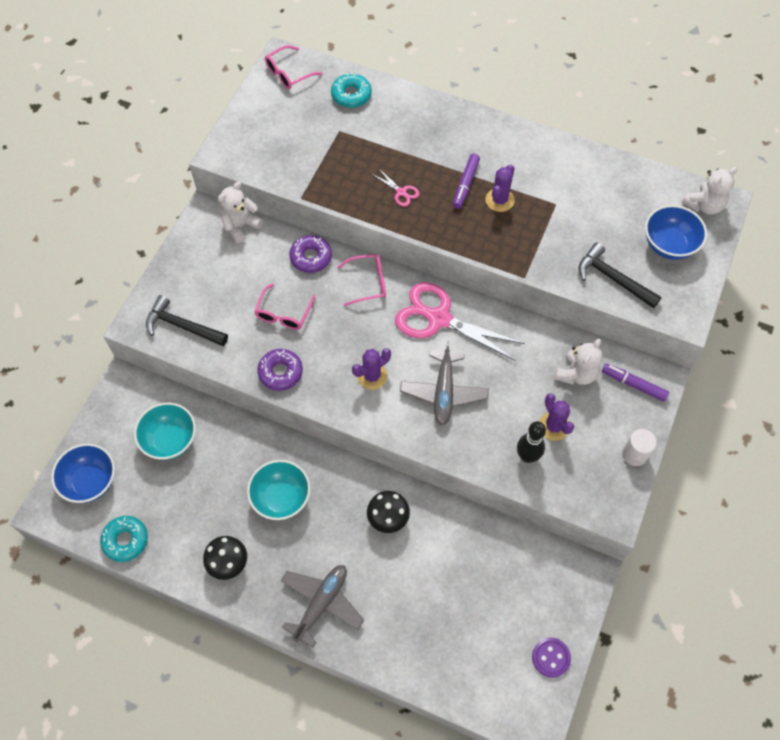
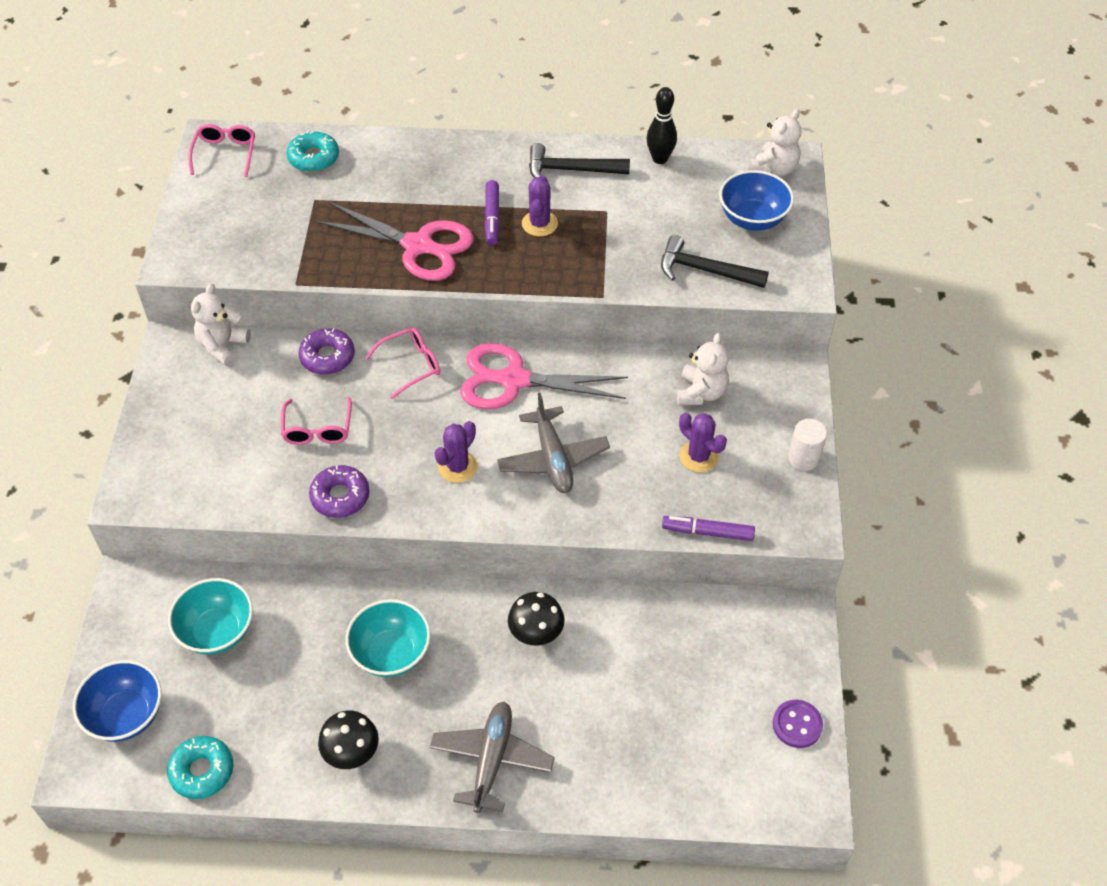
camera: 20 degrees left, 10 degrees down
(182, 326) = (190, 481): black hammer -> black hammer (570, 170)
(288, 73) = (225, 153): pink glasses -> pink glasses turned 150 degrees clockwise
(401, 192) = (418, 246): pink scissors -> pink scissors, size x2.39
(527, 456) = (681, 498): black bowling pin -> black bowling pin (660, 159)
(633, 384) = (771, 385): purple marker -> purple marker (707, 532)

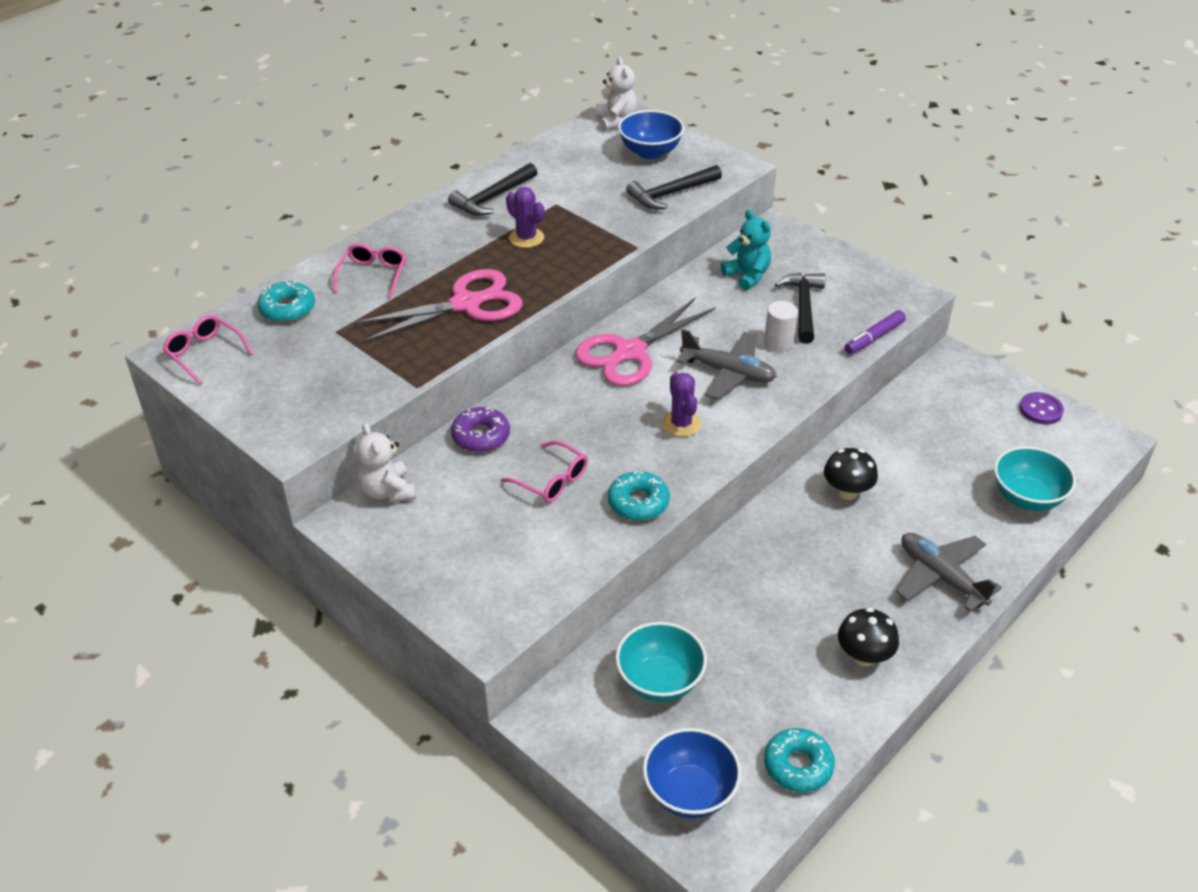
camera: 50 degrees left, 10 degrees down
(340, 496) = (638, 502): purple donut -> turquoise donut
(391, 653) = (789, 582): turquoise bowl -> turquoise bowl (1026, 498)
(411, 365) = (548, 396): pink glasses -> pink glasses (373, 275)
(492, 218) = (488, 255): purple marker -> none
(660, 159) = (538, 157): black bowling pin -> none
(698, 456) = (803, 306): purple cactus -> black hammer
(701, 393) = (747, 275): white teddy bear -> turquoise teddy bear
(804, 458) = (854, 265): white cylinder -> white cylinder (778, 343)

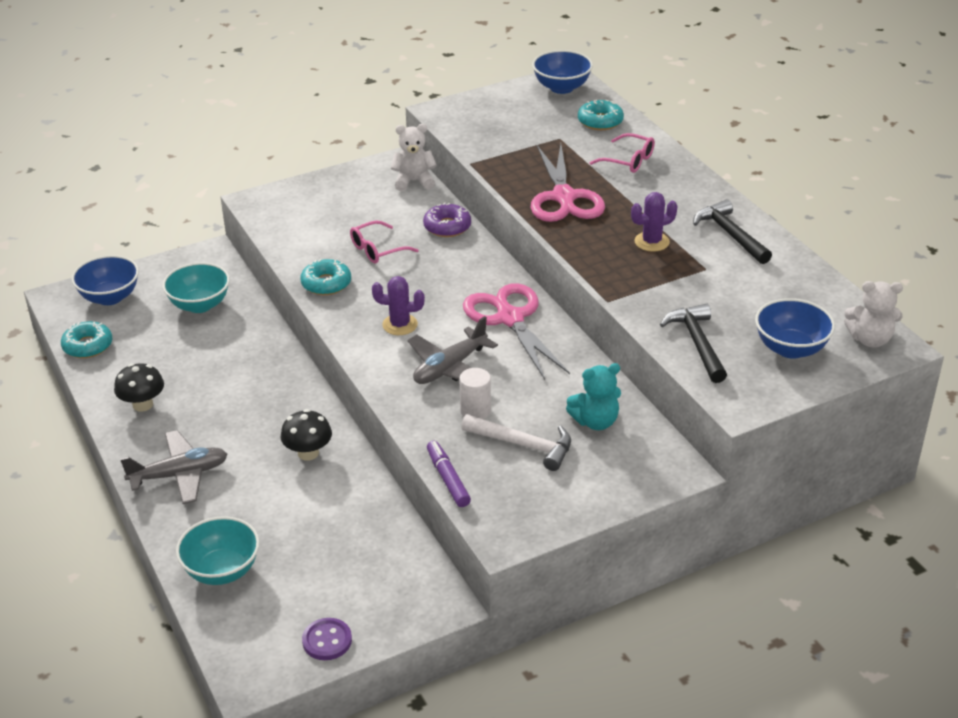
camera: 110 degrees right, 5 degrees down
(204, 353) = (561, 88): pink glasses -> blue bowl
(803, 306) = (524, 445): black hammer -> white hammer

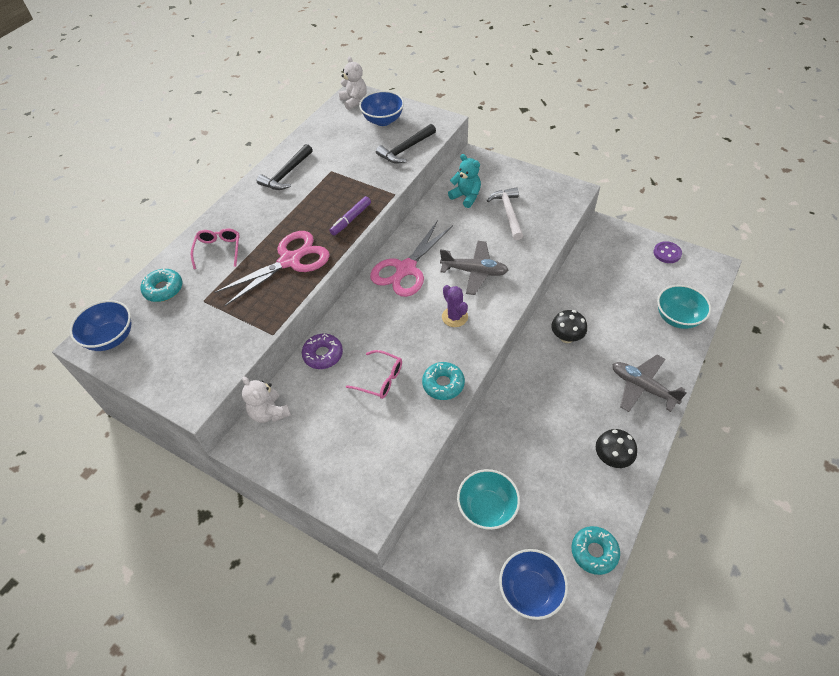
camera: 120 degrees left, 15 degrees up
(448, 479) = (559, 227): purple marker -> purple marker (351, 219)
(475, 411) = (500, 243): white cylinder -> none
(651, 242) = (318, 201): purple cactus -> none

